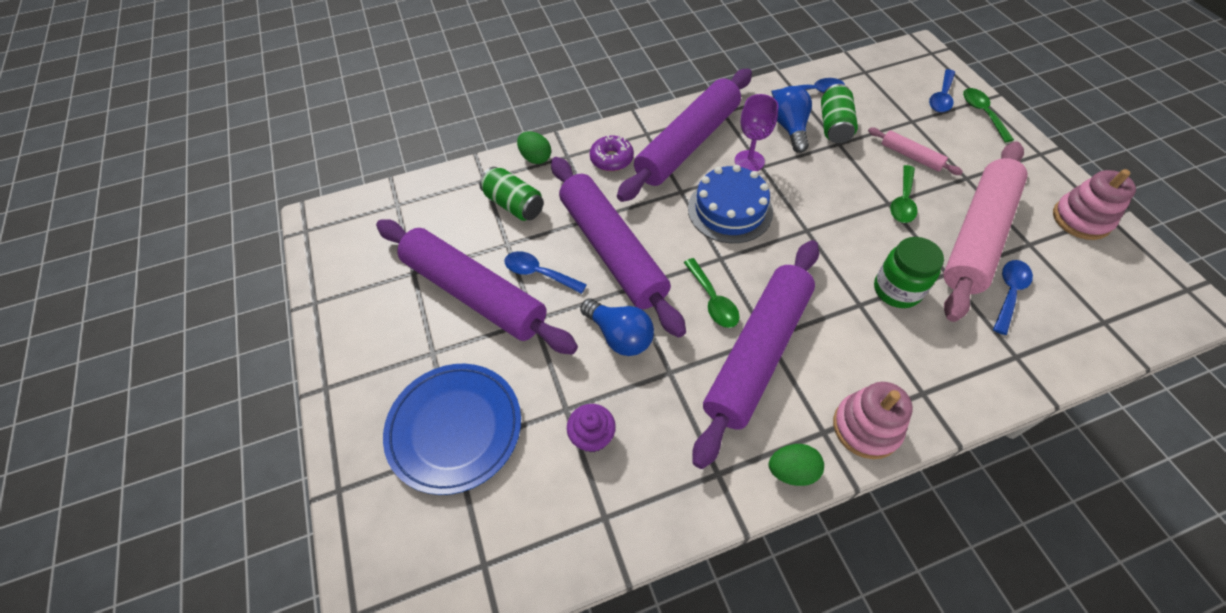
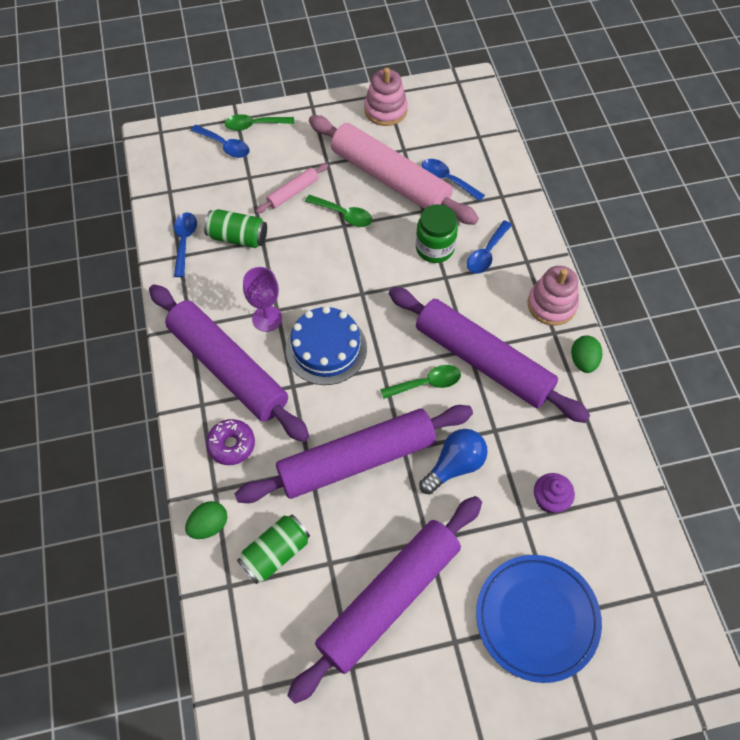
camera: 85 degrees left, 5 degrees up
(539, 273) = (374, 532): blue spoon -> blue spoon (486, 253)
(789, 128) = (231, 274): blue light bulb -> none

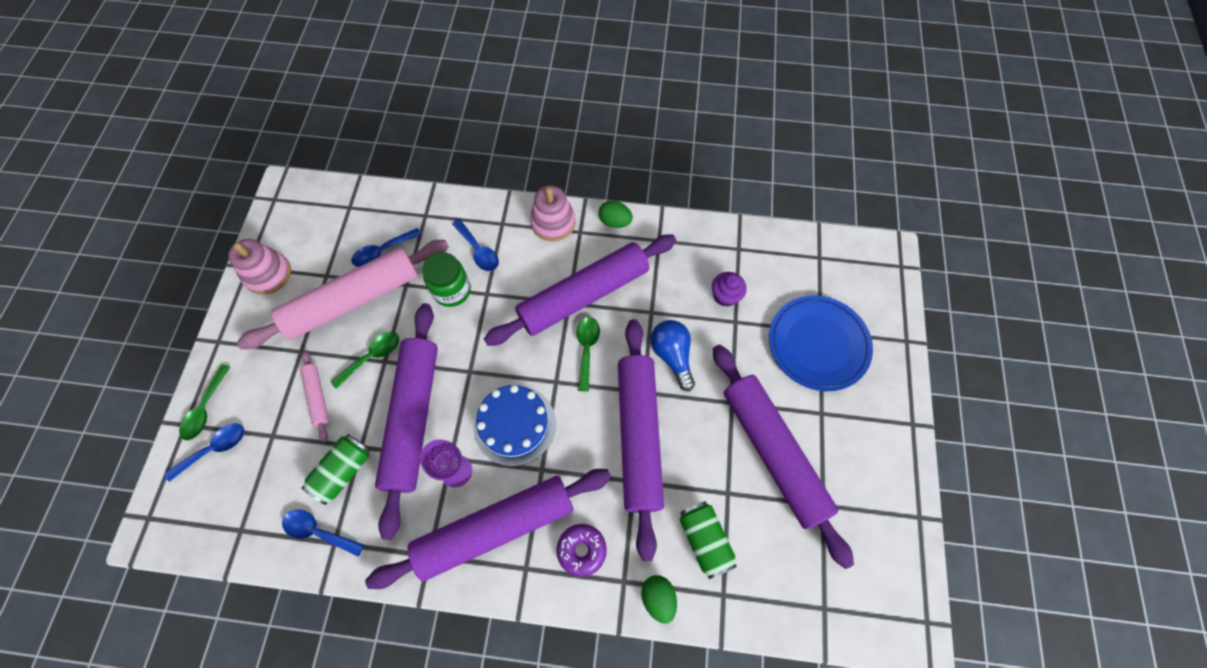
camera: 70 degrees left, 5 degrees up
(302, 267) = (413, 418): none -> purple rolling pin

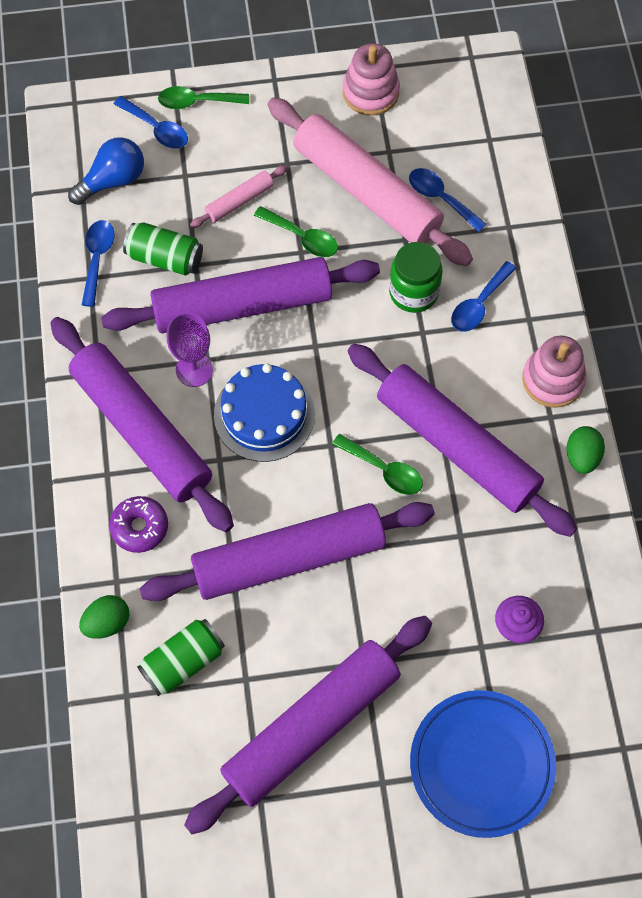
camera: 75 degrees right, 0 degrees up
(587, 349) = (383, 469): green spoon -> green spoon turned 45 degrees clockwise
(672, 356) = (406, 575): blue light bulb -> blue light bulb (113, 180)

